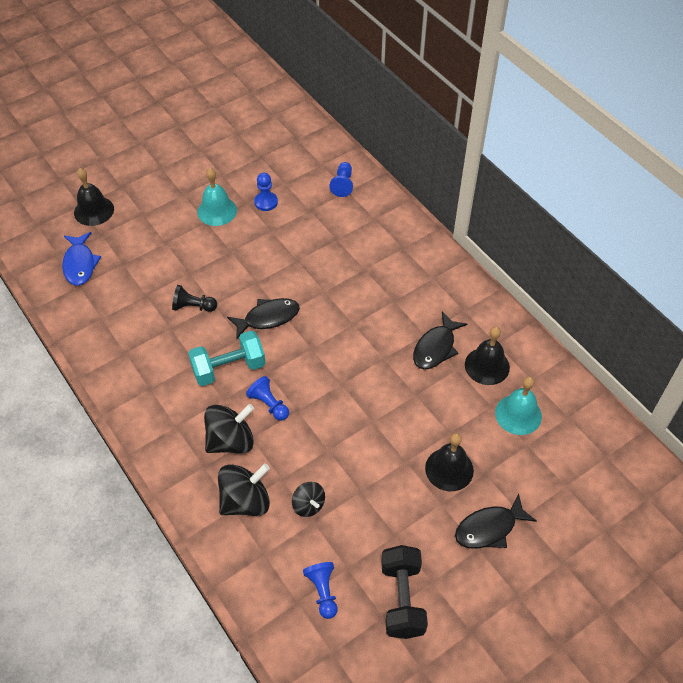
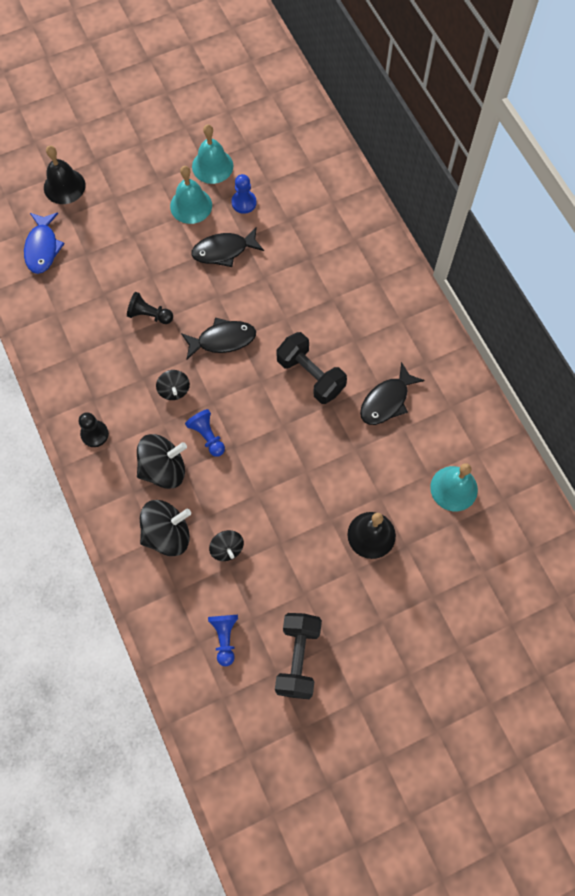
camera: 10 degrees right, 15 degrees up
(156, 419) = (94, 434): none -> black pawn
(229, 368) = (174, 390): turquoise dumbbell -> black spinning top
(231, 177) = (212, 166): none -> turquoise bell
(342, 184) = (329, 193): blue pawn -> none
(358, 336) = (310, 375): none -> black dumbbell
(487, 366) = (434, 430): black bell -> none
(489, 528) = (397, 603): black fish -> black fish (224, 251)

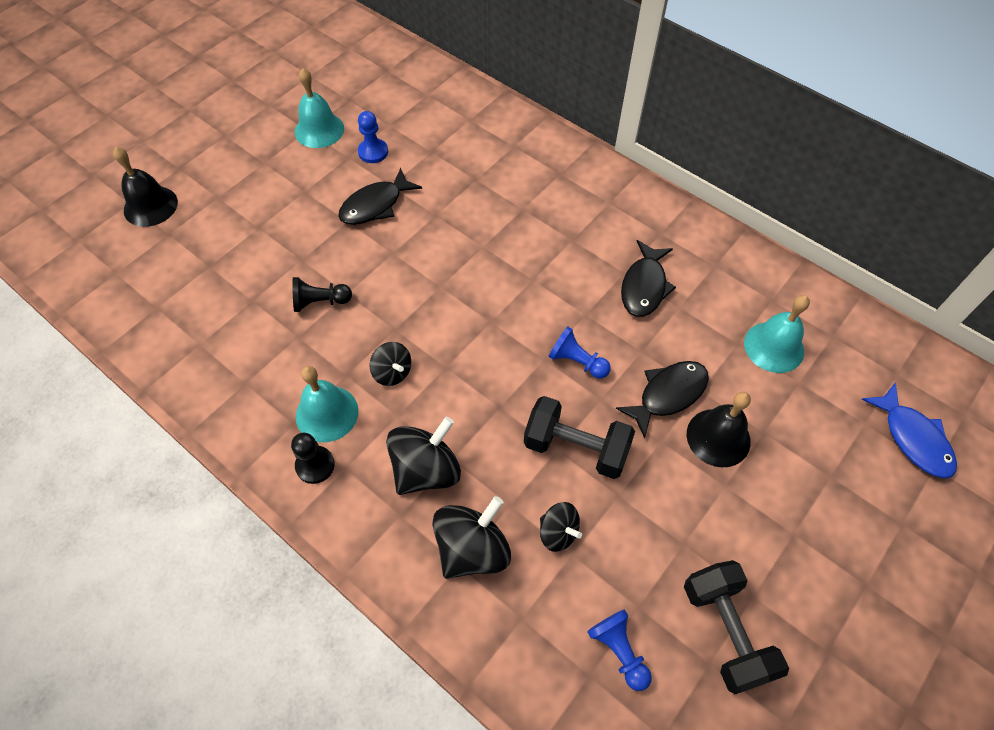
camera: 25 degrees left, 10 degrees down
(42, 248) = (150, 279): blue fish -> blue fish (913, 438)
(191, 205) = (314, 174): turquoise bell -> turquoise bell (327, 413)
(207, 436) = (461, 408): blue pawn -> blue pawn (577, 361)
(222, 340) = (422, 295): black fish -> black fish (668, 394)
(310, 375) = (545, 293): black dumbbell -> black dumbbell (576, 448)

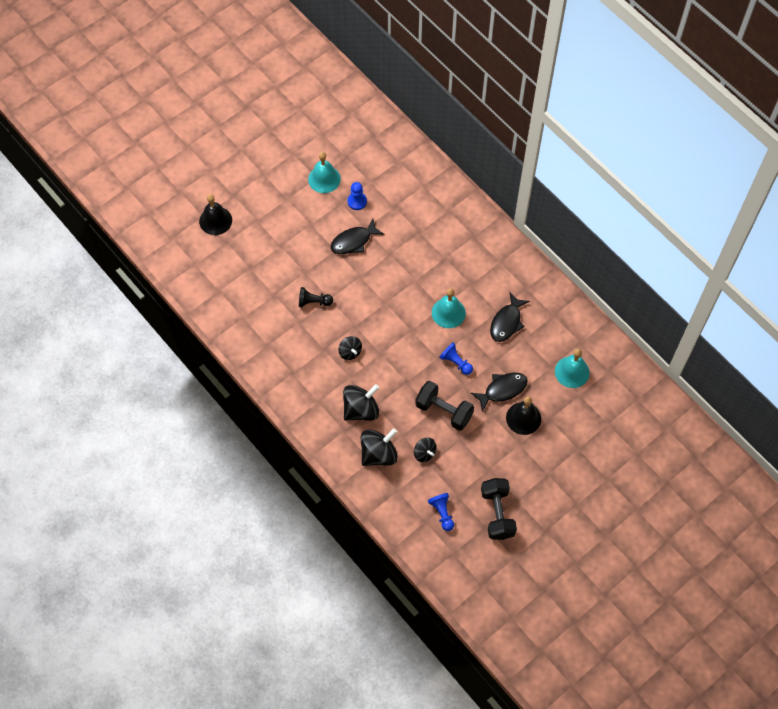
camera: 10 degrees right, 5 degrees up
(315, 465) = (302, 397): black pawn -> none
(327, 413) = (311, 370): turquoise bell -> turquoise bell (448, 313)
(913, 438) = (631, 436): blue fish -> none

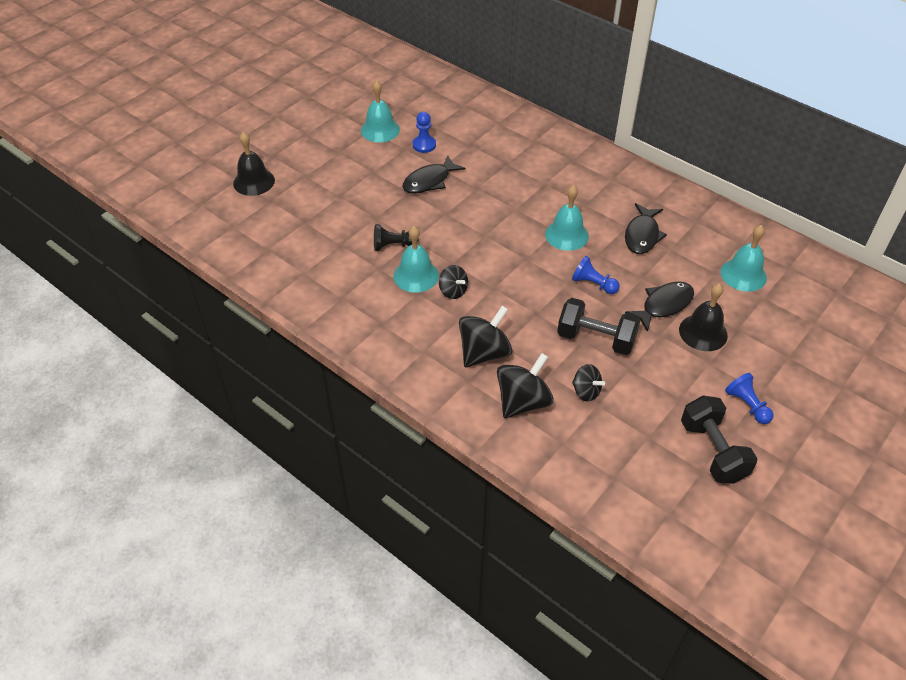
camera: 10 degrees left, 15 degrees down
(325, 333) = (416, 275): none -> turquoise bell
(442, 513) = (635, 462): blue pawn -> blue pawn (747, 405)

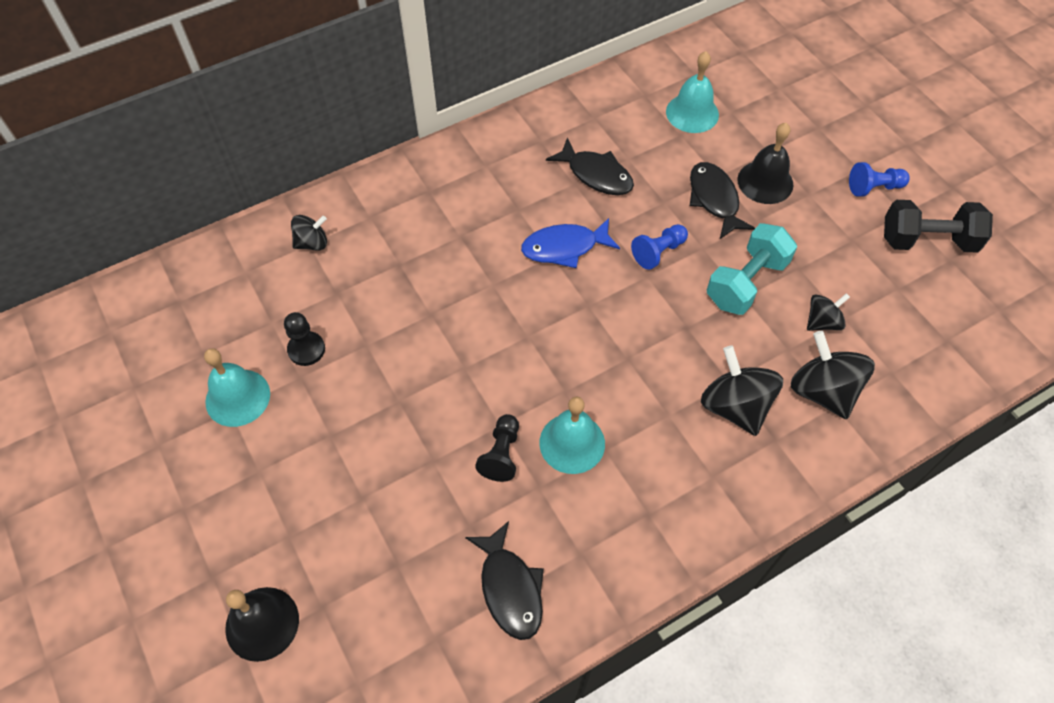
camera: 70 degrees left, 10 degrees up
(424, 145) = (306, 349): blue pawn -> black pawn
(429, 181) = (389, 367): black fish -> black fish (510, 588)
(453, 291) = (617, 407): black spinning top -> black spinning top (312, 243)
(566, 235) = (564, 247): turquoise bell -> blue fish
(596, 339) = (746, 282): black dumbbell -> turquoise dumbbell

